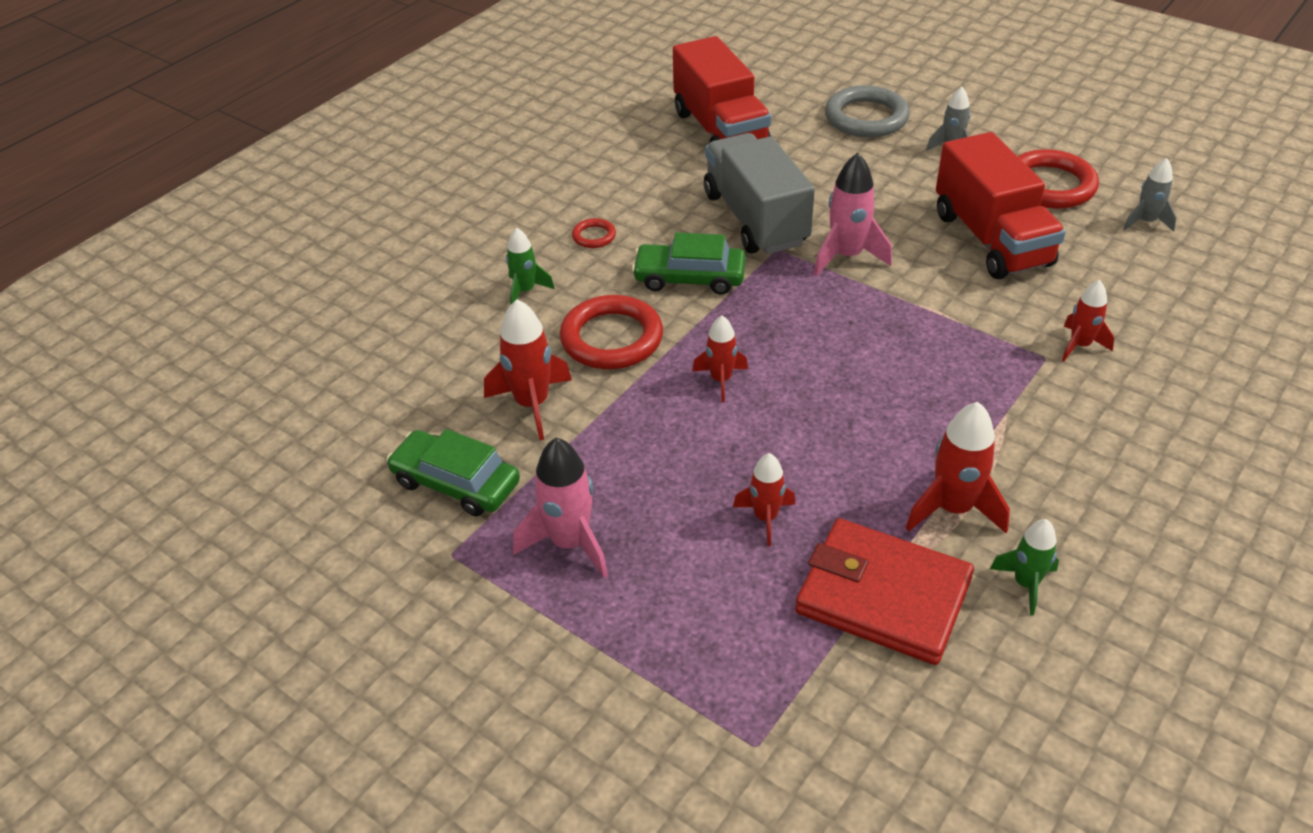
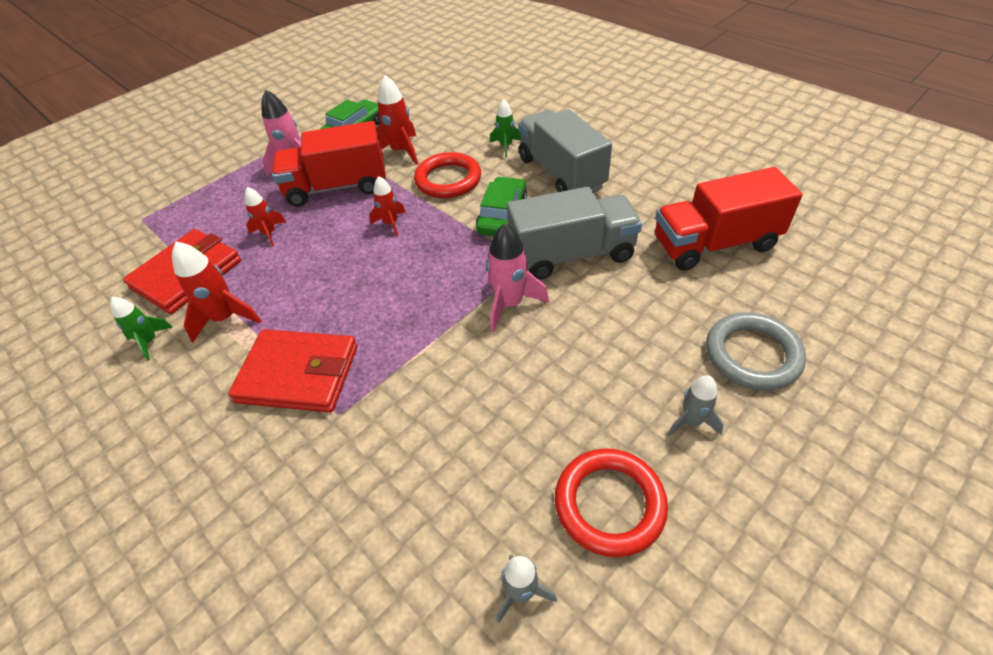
camera: 100 degrees right, 5 degrees up
(594, 236) = (561, 173): red ring -> grey truck
(991, 239) = (515, 416): red truck -> red truck (337, 187)
(1010, 405) = (298, 374): none -> red wallet
(1080, 345) = (343, 446): red rocket -> none

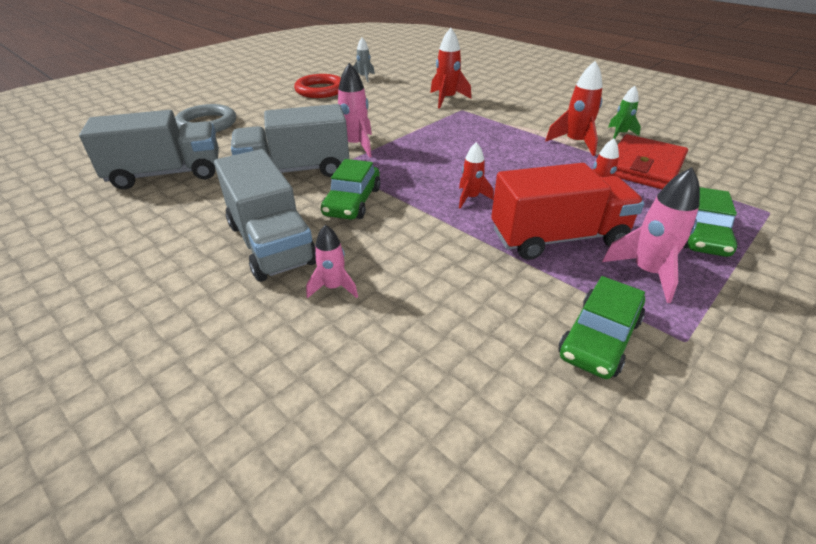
camera: 175 degrees right, 10 degrees down
(225, 195) = (700, 234): none -> green car
(298, 374) = (497, 121): red wallet -> none
(401, 151) = (494, 287): red rocket -> red rocket (447, 99)
(448, 180) = (415, 241): red ring -> none
(506, 146) = (333, 287): green rocket -> pink rocket
(691, 421) = (265, 106): grey rocket -> none
(715, 244) = (166, 174): red truck -> grey truck

